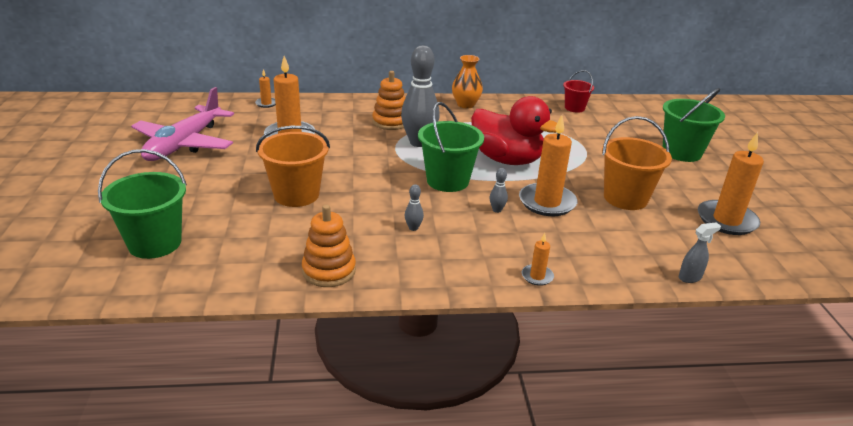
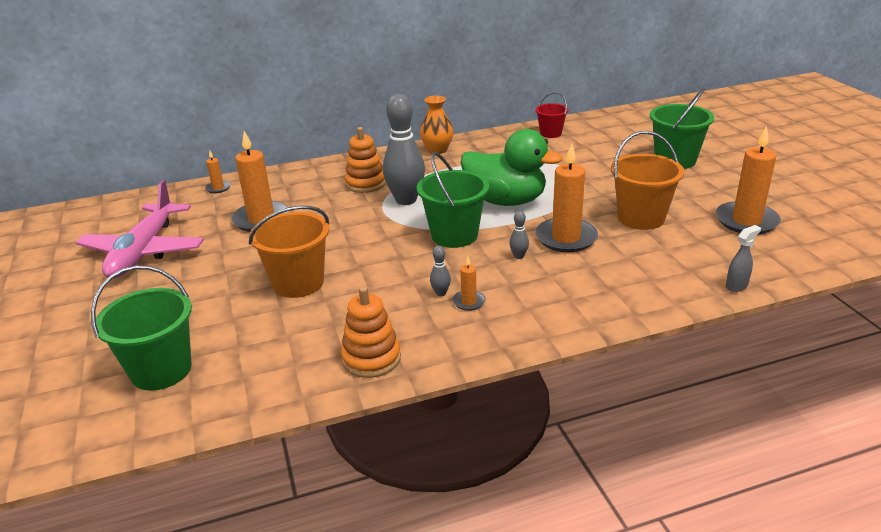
camera: 10 degrees left, 0 degrees up
(507, 159) = (505, 201): red duck -> green duck
(537, 276) = (589, 317): orange candle -> orange candle (469, 302)

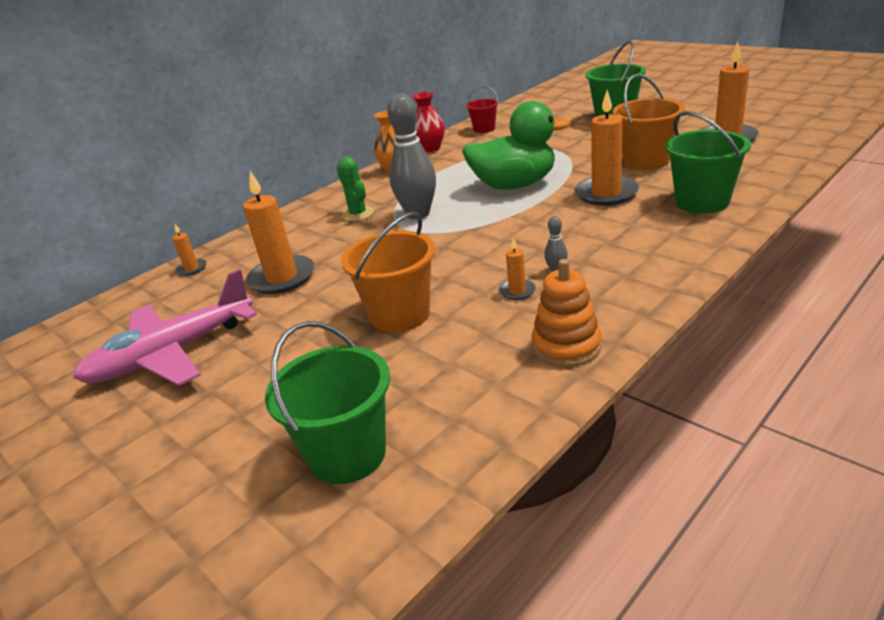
camera: 25 degrees left, 0 degrees up
(144, 251) = (171, 354): pink plane -> pink plane turned 75 degrees clockwise
(365, 183) = (358, 214): orange stacking toy -> green cactus
(454, 235) = (504, 224): green bucket -> green bucket (702, 202)
(469, 302) = (592, 267): orange candle -> orange candle (517, 291)
(486, 139) = (430, 148): none -> red vase
(519, 256) = (585, 219): grey bowling pin -> none
(737, 286) = (785, 180): grey spray bottle -> none

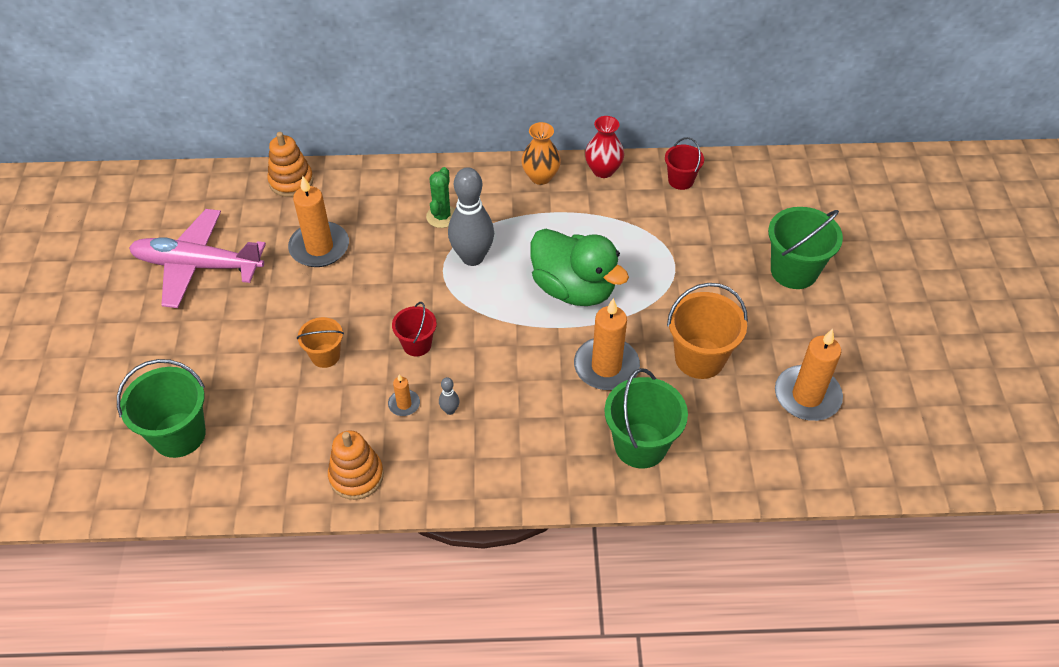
camera: 40 degrees right, 20 degrees up
(192, 269) = (291, 181): orange candle -> orange stacking toy
(400, 315) = (325, 356): orange bucket -> orange bucket, size x0.59
(463, 264) = (417, 344): none -> red bucket

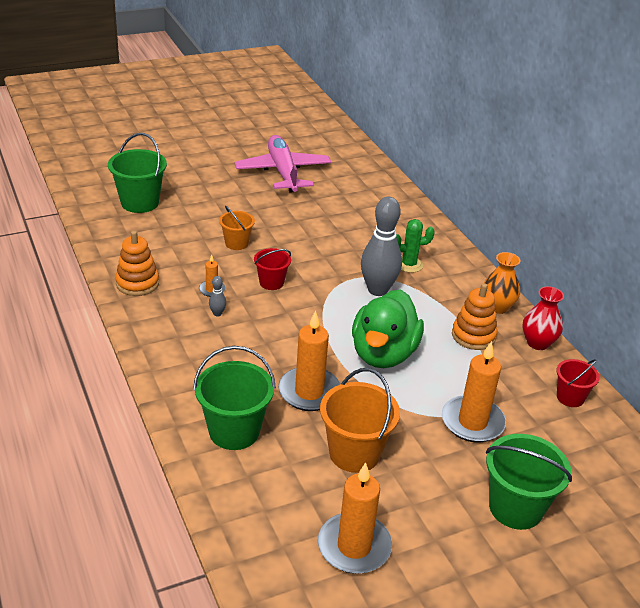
camera: 65 degrees right, 15 degrees down
(291, 181) = (388, 188): orange stacking toy -> orange stacking toy (473, 336)
(319, 247) = (334, 216): orange candle -> orange candle (472, 422)

